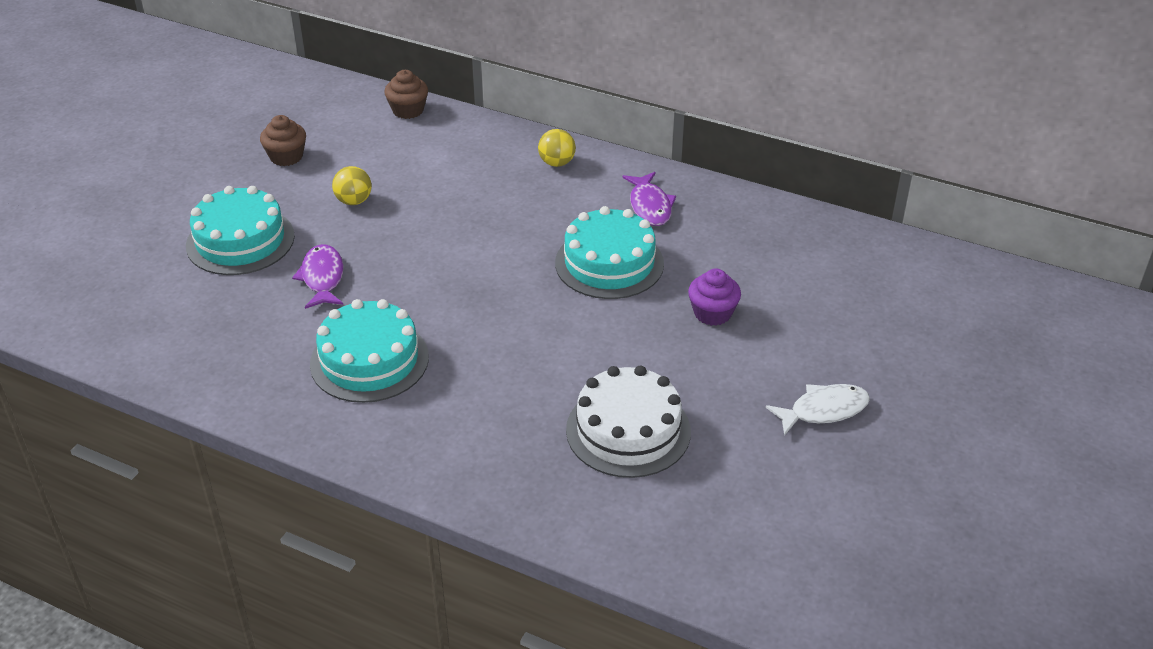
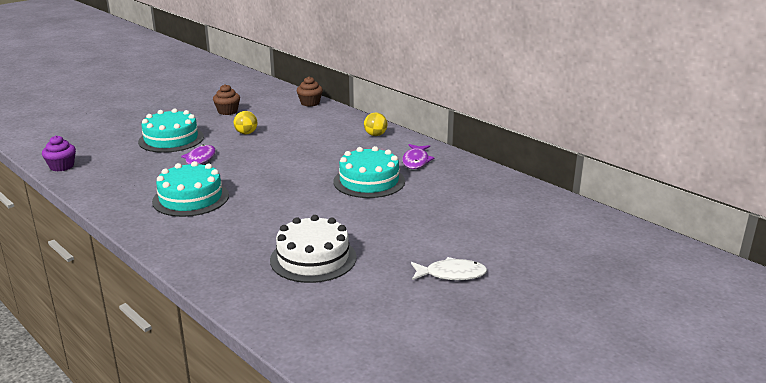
camera: 20 degrees right, 15 degrees down
(712, 313) = (415, 214): purple cupcake -> purple cupcake (62, 166)

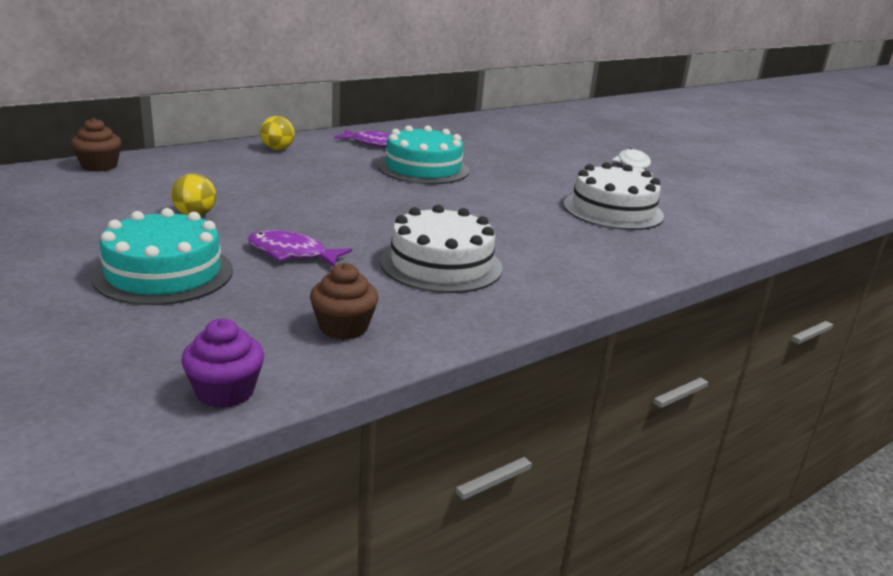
camera: 85 degrees left, 0 degrees up
(190, 198) = (441, 264): turquoise cake -> white cake
(227, 111) = (60, 221): brown cupcake -> brown cupcake (343, 327)

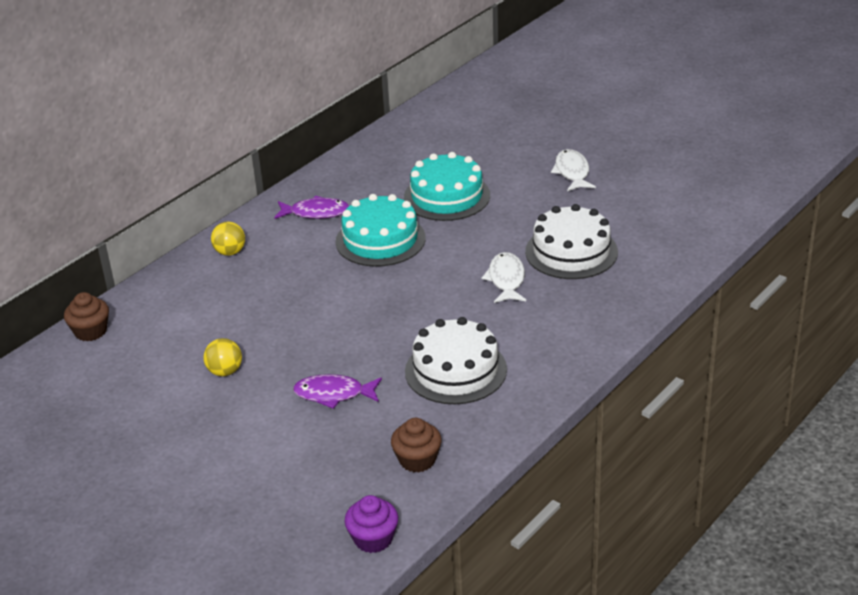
camera: 10 degrees left, 10 degrees up
(163, 273) = (252, 446): turquoise cake -> turquoise cake (447, 196)
(534, 214) = (506, 279): none -> white fish

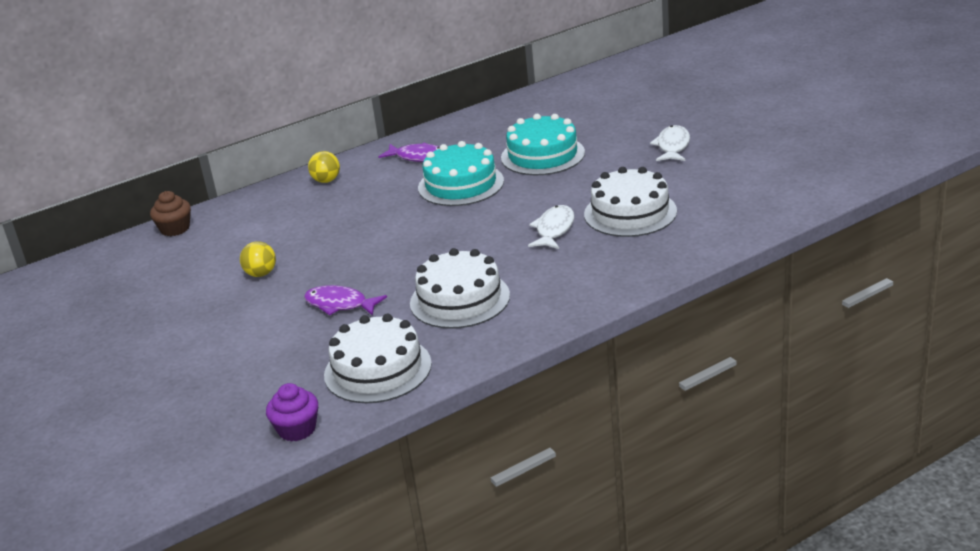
camera: 20 degrees right, 5 degrees down
(417, 460) = (378, 369): brown cupcake -> white cake

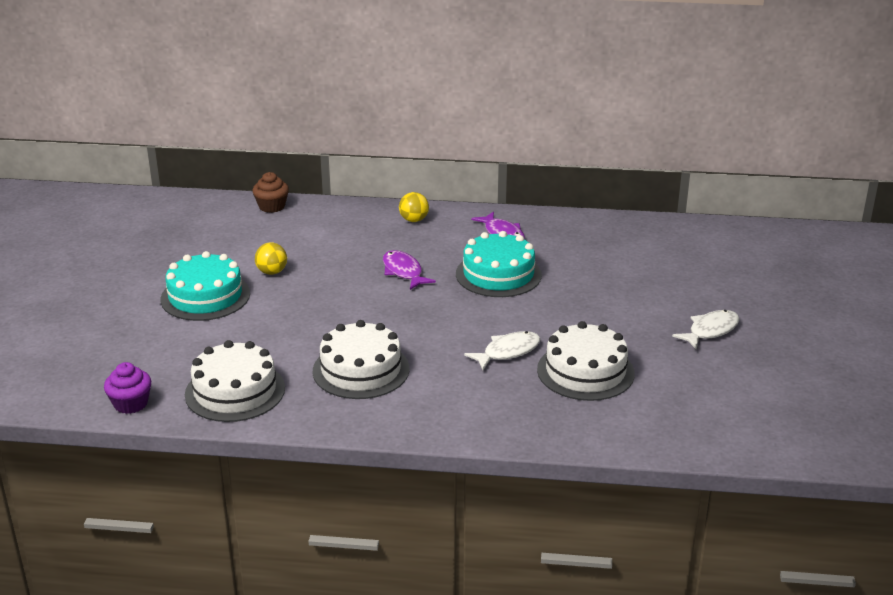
camera: 35 degrees right, 0 degrees up
(339, 304) = (283, 325): purple fish -> purple fish (403, 272)
(542, 155) = (594, 282): turquoise cake -> turquoise cake (205, 296)

